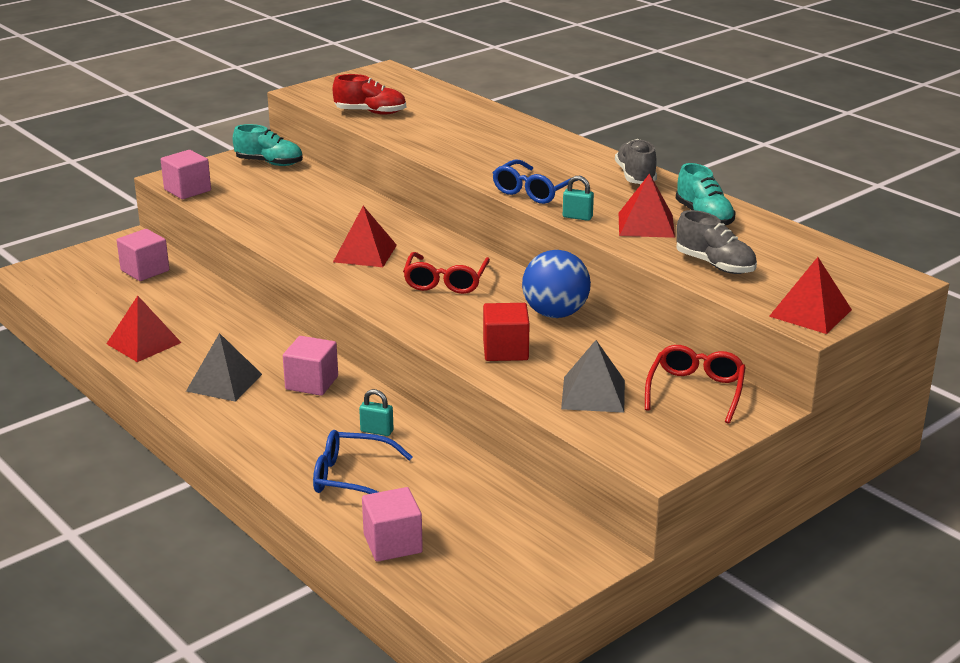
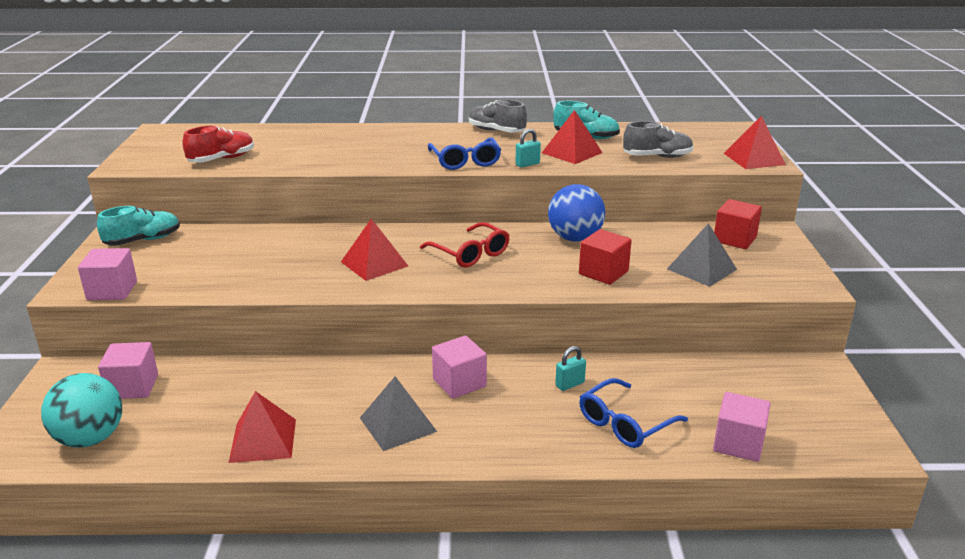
camera: 50 degrees left, 0 degrees up
(76, 288) = (90, 438): none -> turquoise ball
(695, 391) = (734, 239): red glasses -> red cube

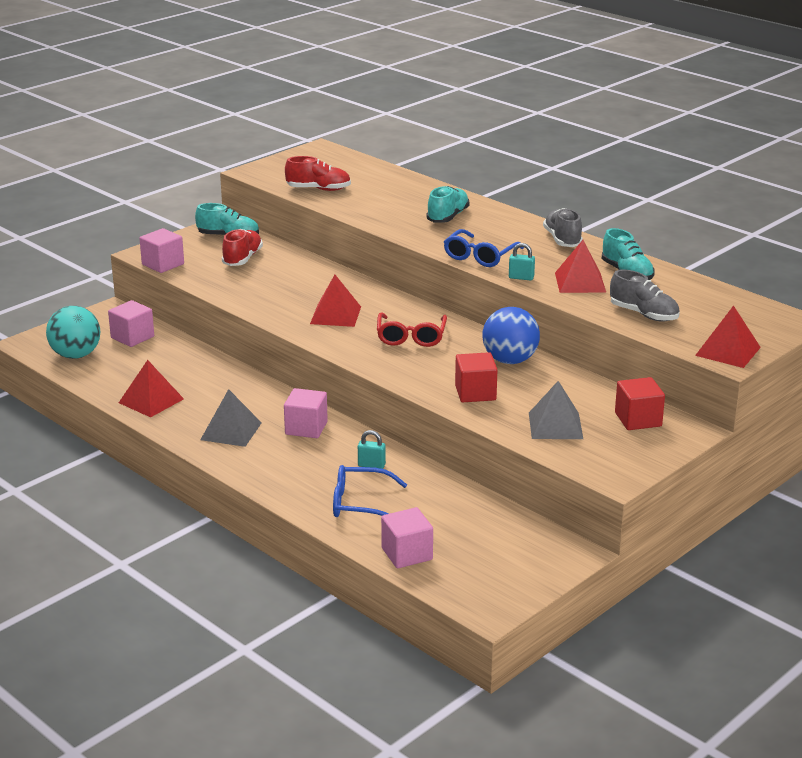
camera: 45 degrees right, 0 degrees up
(194, 253) = (242, 259): none -> red shoe
(379, 144) = (448, 217): none -> turquoise shoe

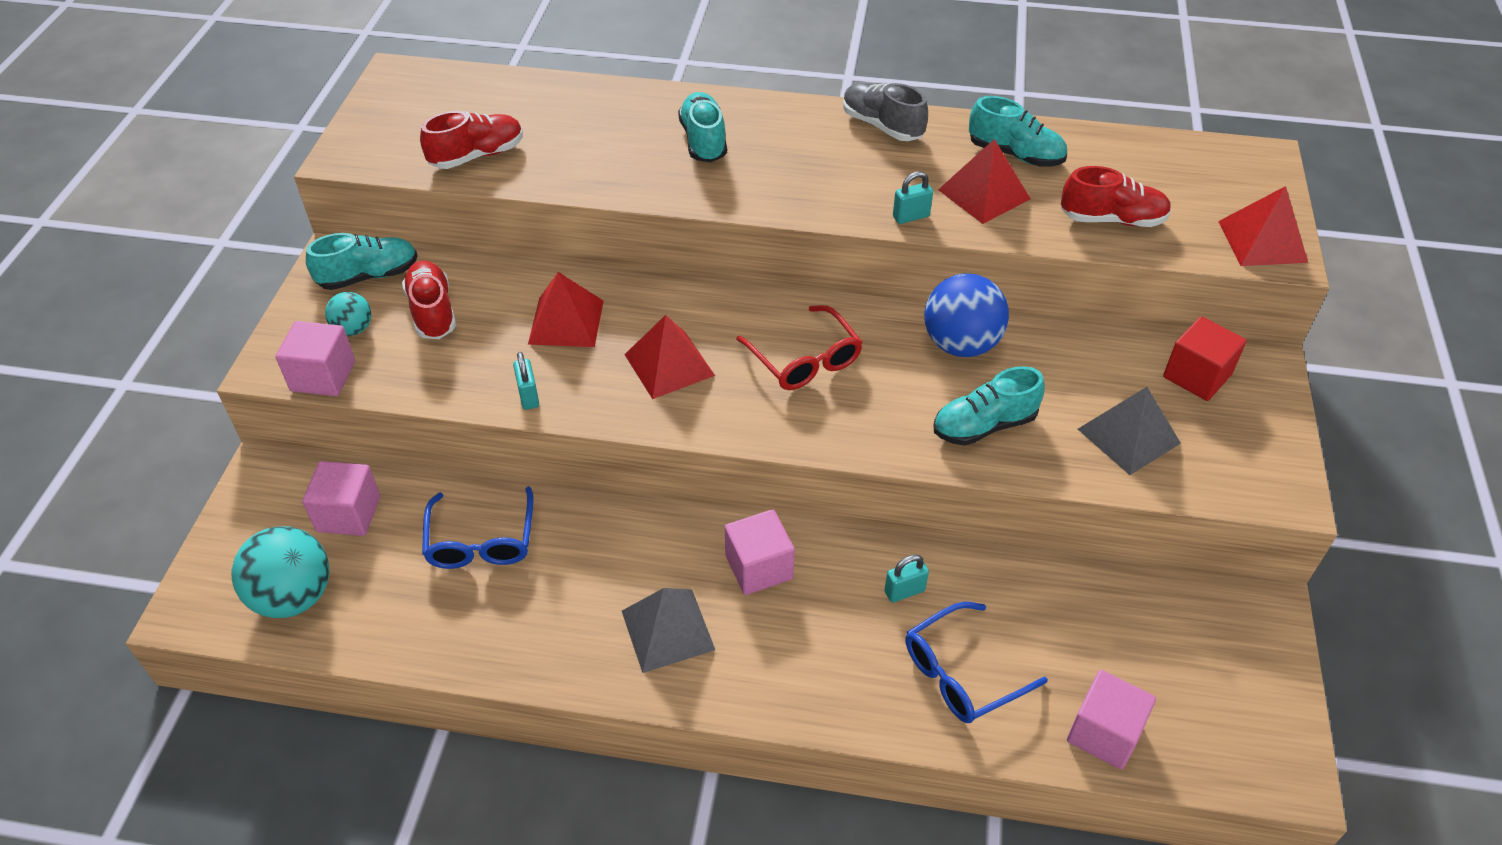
camera: 35 degrees left, 20 degrees up
(151, 400) = (498, 631): red pyramid -> red pyramid (566, 322)
(197, 253) = (353, 329): none -> turquoise ball
(249, 302) = (528, 396): none -> turquoise padlock
(475, 393) = (984, 425): red cube -> turquoise shoe
(480, 256) = (820, 198): blue glasses -> blue glasses (481, 540)
(643, 314) = (1112, 219): grey shoe -> red shoe

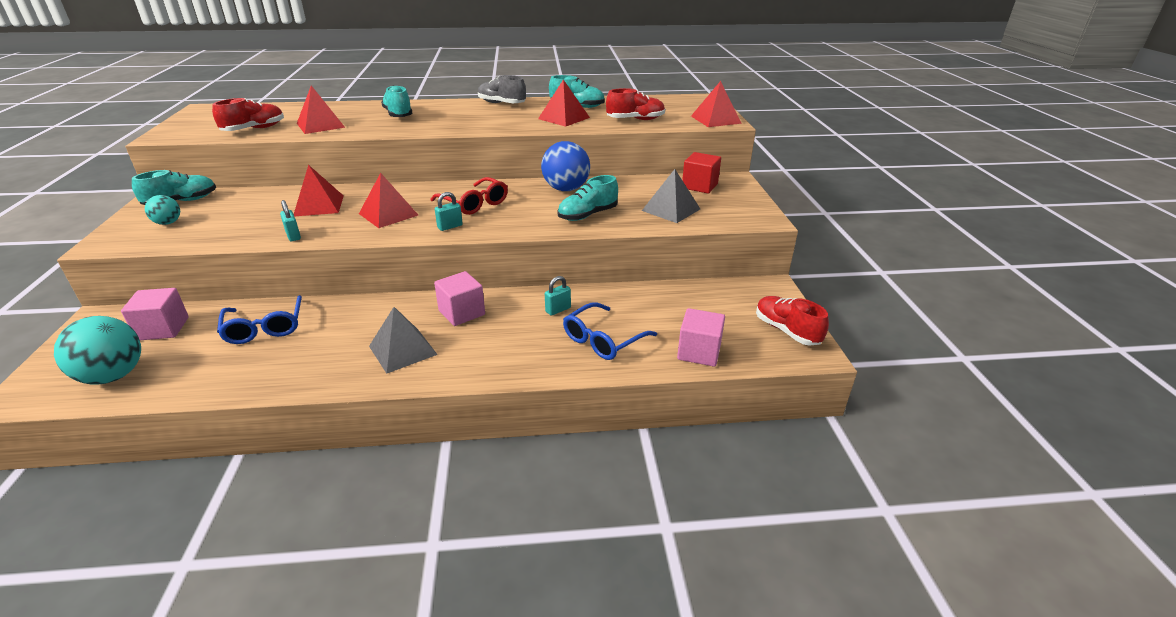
camera: 15 degrees left, 15 degrees down
(323, 376) = (142, 244): pink cube -> none
(432, 312) = (226, 211): red shoe -> red shoe (786, 331)
(578, 157) = (320, 125): none -> red pyramid
(911, 217) = (524, 127): turquoise padlock -> turquoise padlock (450, 227)

